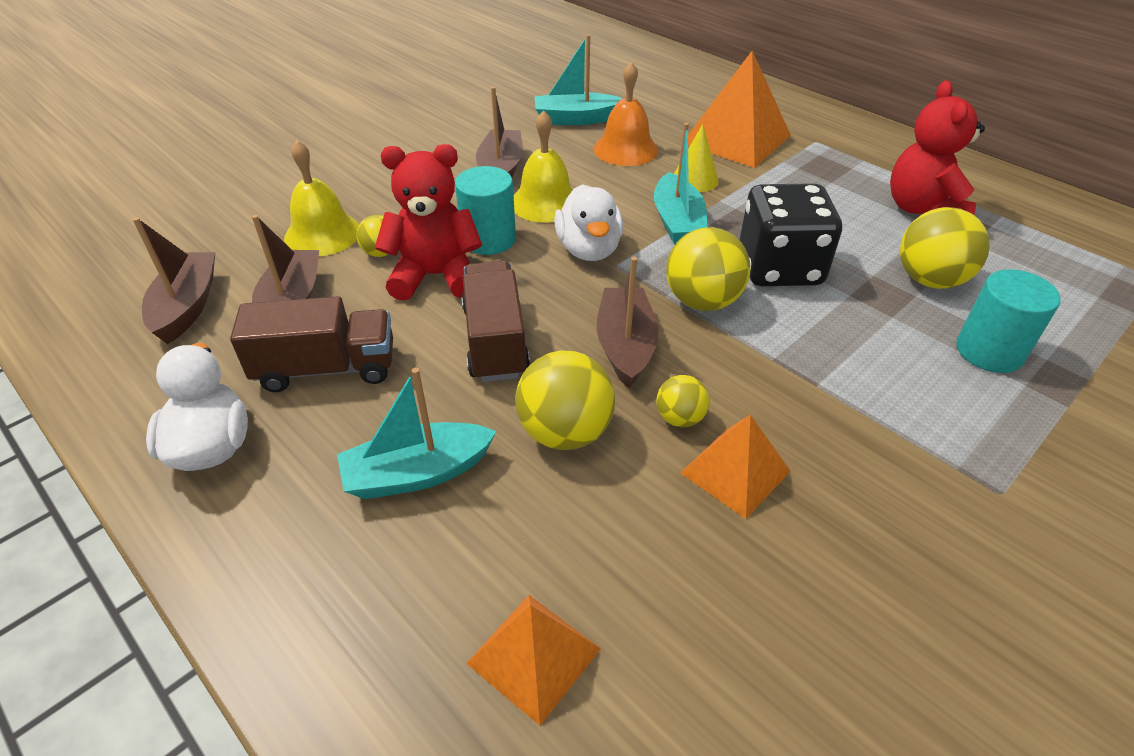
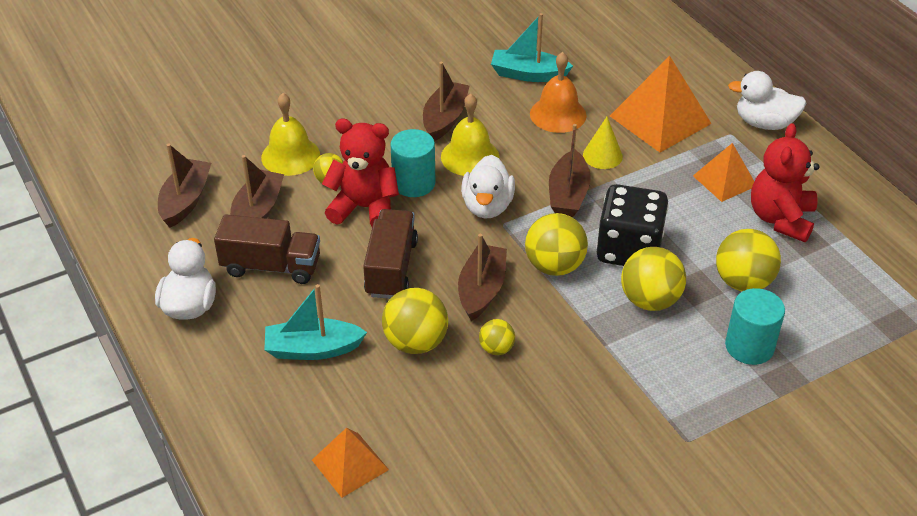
camera: 15 degrees right, 0 degrees up
(677, 222) = (568, 194): turquoise boat -> brown boat
(735, 472) = (516, 391): orange pyramid -> orange pyramid (724, 180)
(838, 320) = (650, 300): none -> yellow ball
(843, 128) = (764, 123): none -> white duck

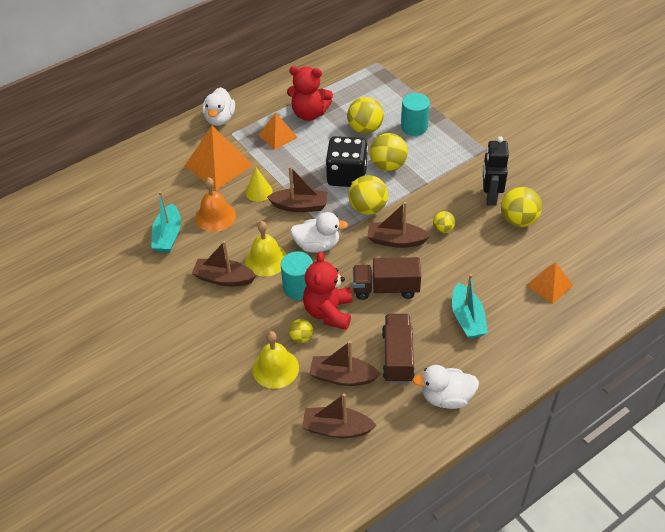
camera: 95 degrees left, 5 degrees up
(415, 342) = (448, 267): yellow ball -> yellow ball (518, 220)
(564, 424) = (490, 196): none -> black robot

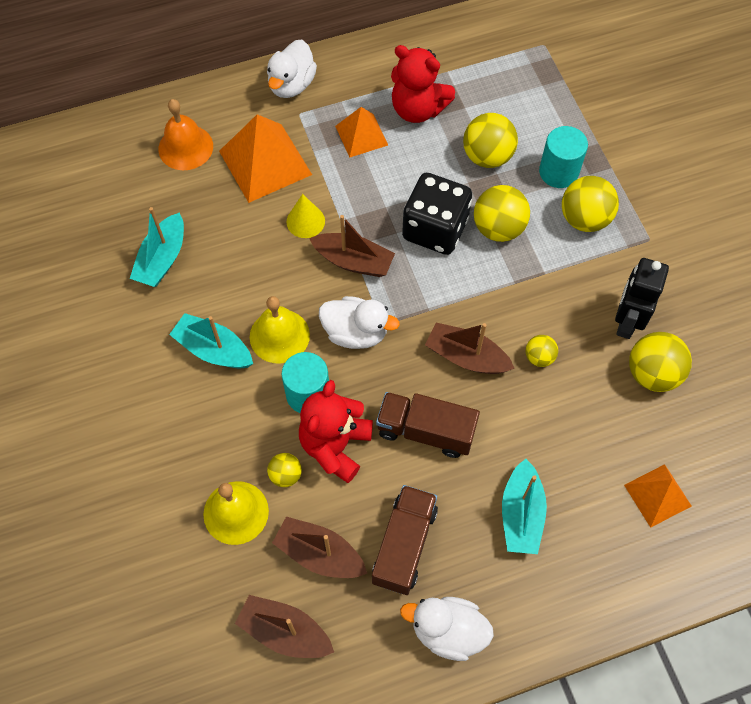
camera: 15 degrees right, 15 degrees up
(215, 216) = (234, 245): orange bell -> orange bell (185, 147)
(224, 278) = (214, 349): brown boat -> turquoise boat
(368, 208) = (445, 292): yellow ball -> yellow ball (584, 219)

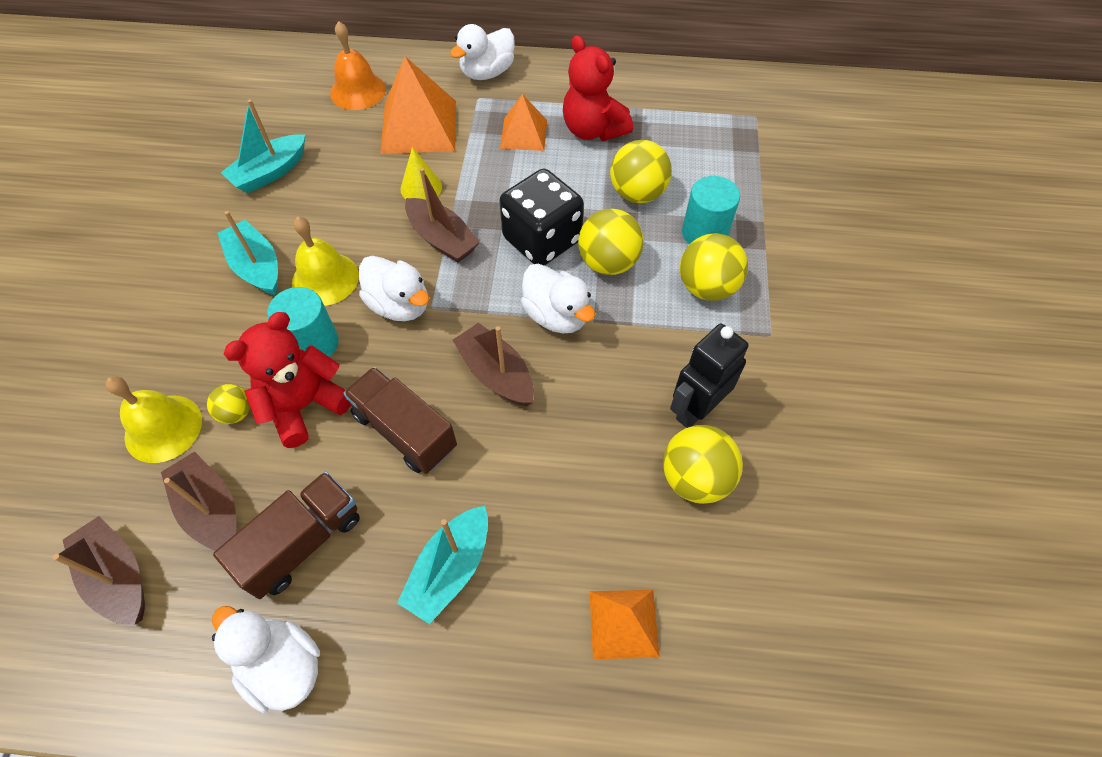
camera: 25 degrees right, 5 degrees down
(484, 290) = (556, 315): none -> white duck
(539, 357) = (574, 406): yellow ball -> none

